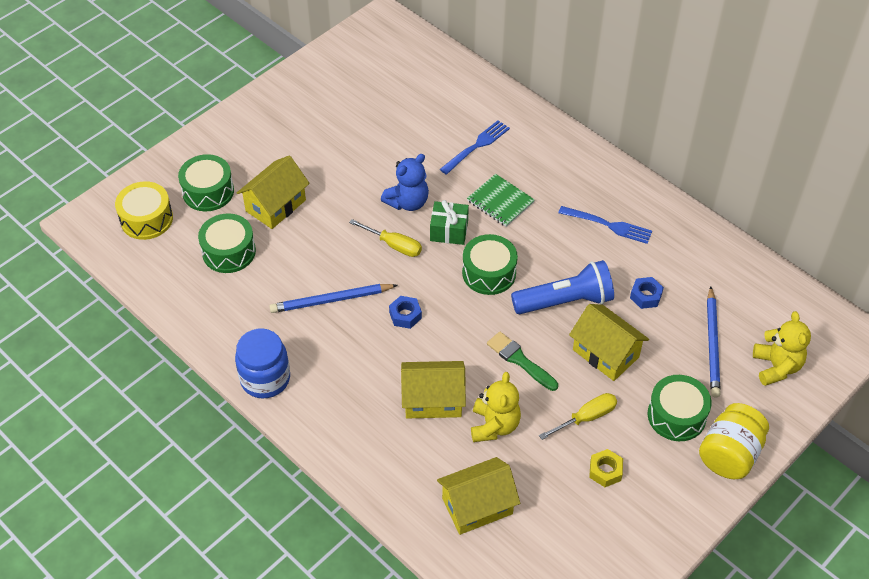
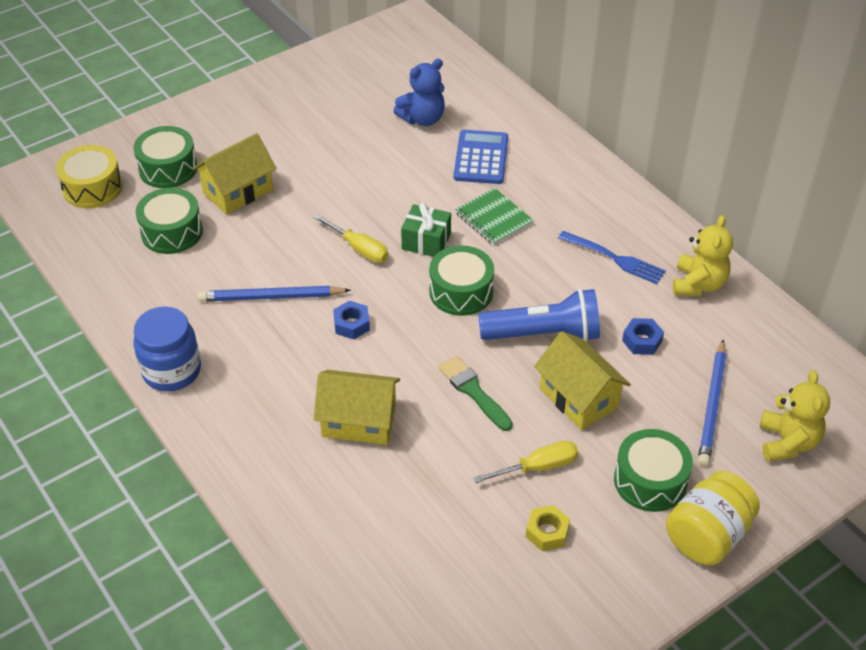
camera: 10 degrees right, 5 degrees down
(407, 202) = (387, 206): blue teddy bear -> blue teddy bear (422, 119)
(476, 146) = (481, 158): blue fork -> blue calculator
(477, 506) = (380, 549): yellow house -> none
(494, 425) = (424, 460): yellow teddy bear -> yellow teddy bear (698, 284)

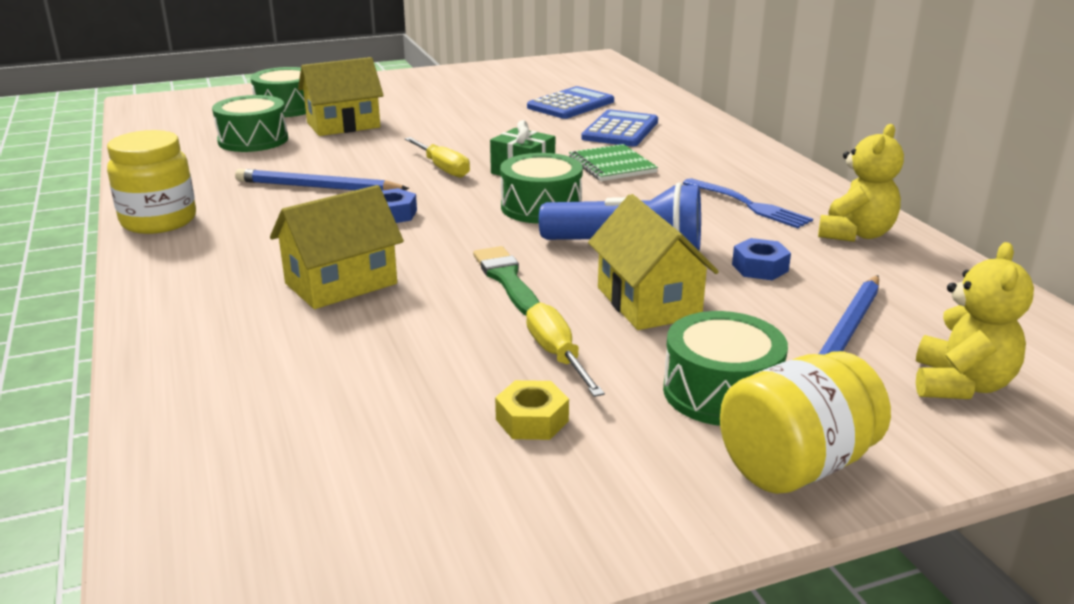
camera: 15 degrees right, 20 degrees down
(92, 188) = (203, 110): yellow drum -> none
(172, 371) = (159, 221): blue jar -> yellow jar
(359, 421) = (341, 284): yellow house -> yellow house turned 60 degrees counterclockwise
(422, 119) = (570, 104): blue teddy bear -> blue calculator
(539, 467) = (557, 355): yellow screwdriver -> yellow screwdriver turned 105 degrees counterclockwise

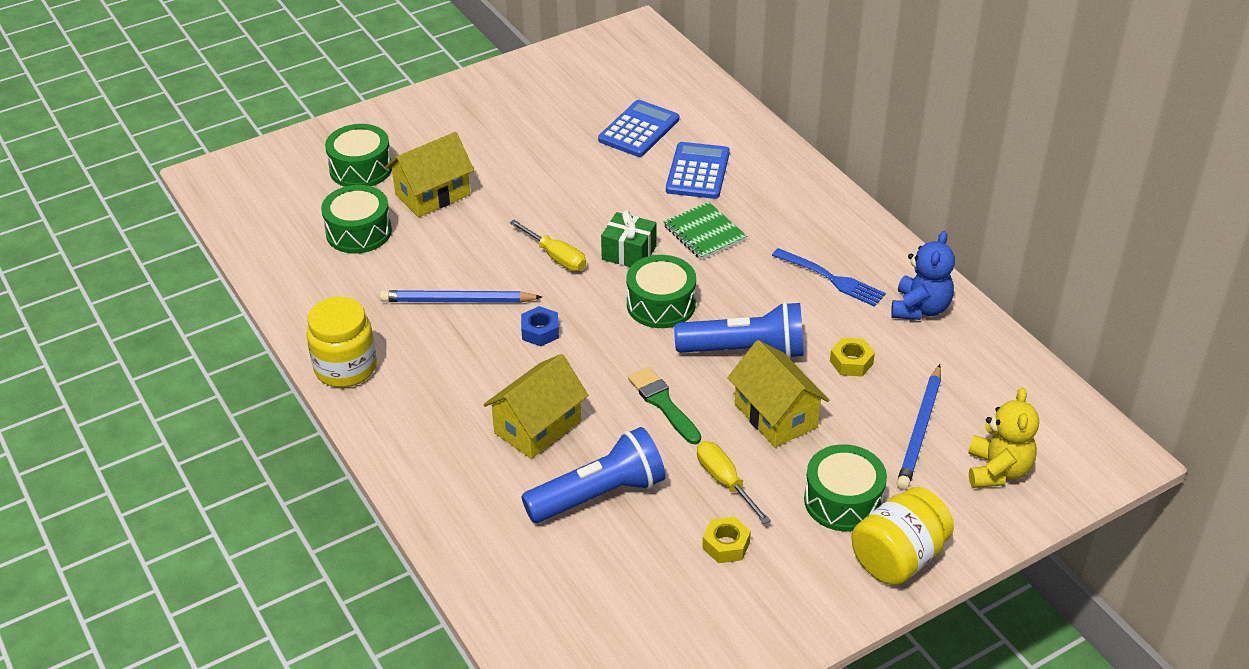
camera: 10 degrees left, 15 degrees up
(380, 350) = (599, 495): none -> blue flashlight
(760, 268) = (851, 362): blue nut -> yellow nut
(855, 234) = (920, 308): yellow teddy bear -> blue teddy bear

